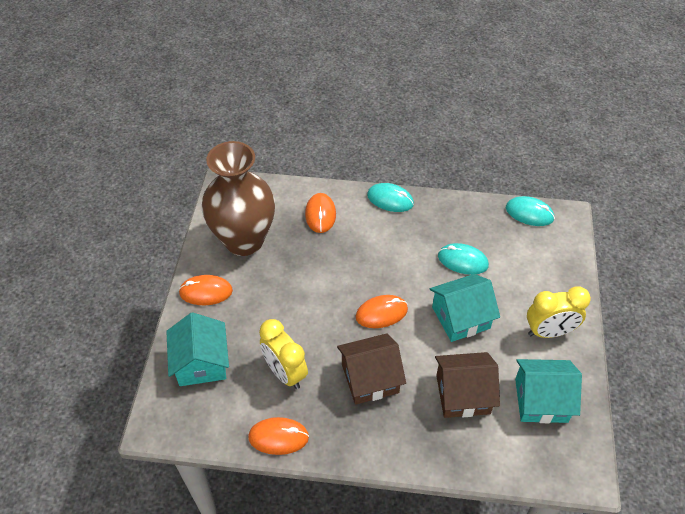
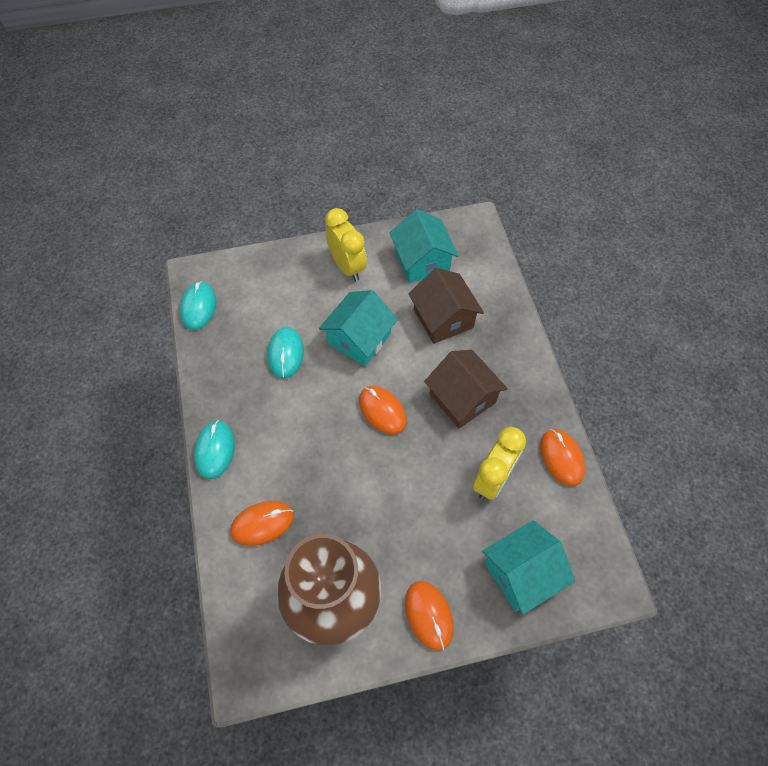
camera: 110 degrees left, 10 degrees up
(461, 317) = (359, 339): turquoise house -> turquoise house turned 75 degrees clockwise

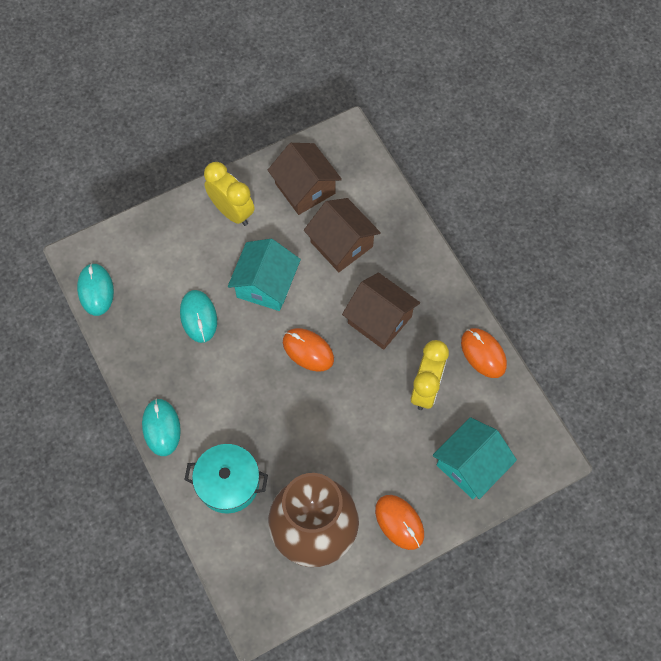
camera: 15 degrees left, 5 degrees up
(262, 524) = (228, 483): orange mouse -> turquoise pot
(422, 261) = (305, 188): turquoise house -> brown house

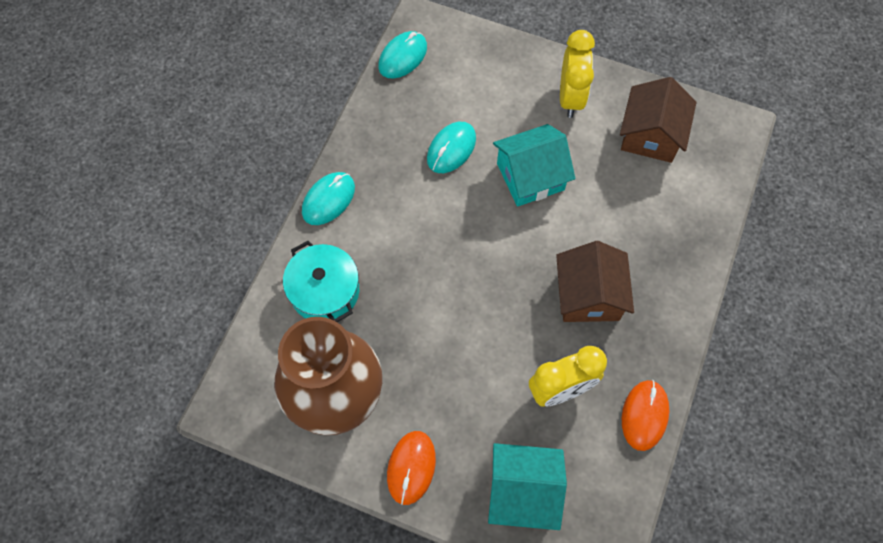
camera: 50 degrees right, 0 degrees up
(308, 350) = (502, 259): orange mouse -> none
(341, 244) = (629, 206): brown house -> none

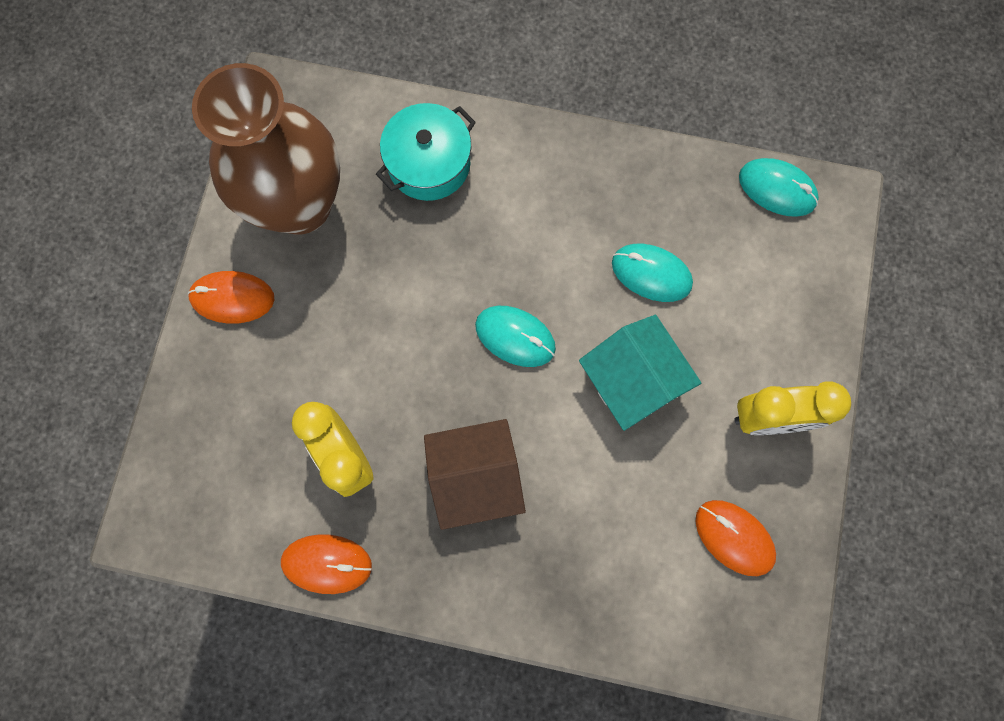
camera: 80 degrees right, 10 degrees up
(328, 200) = (548, 142): turquoise mouse -> turquoise mouse (515, 337)
(522, 491) = (218, 426): turquoise house -> none
(650, 135) = (734, 537): brown house -> orange mouse

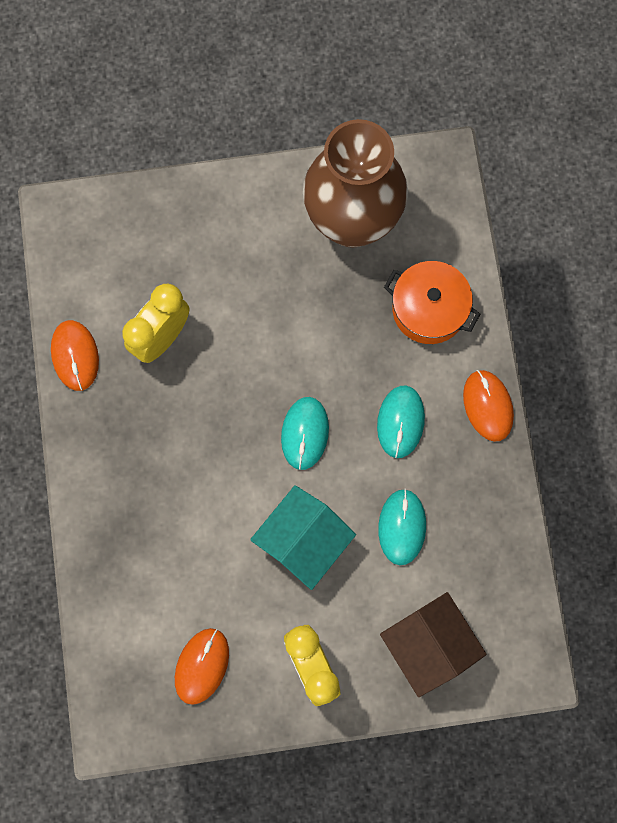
camera: 70 degrees right, 0 degrees up
(232, 298) = (255, 202): orange mouse -> orange mouse (488, 406)
(429, 163) = (429, 309): turquoise pot -> orange pot
(476, 476) = (180, 443): brown house -> brown house (429, 645)
(777, 189) = (523, 612): turquoise mouse -> turquoise mouse (400, 422)

